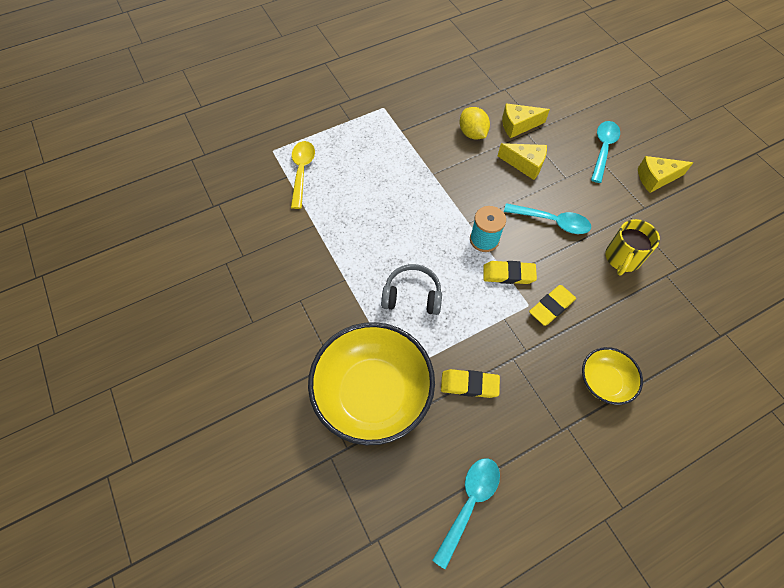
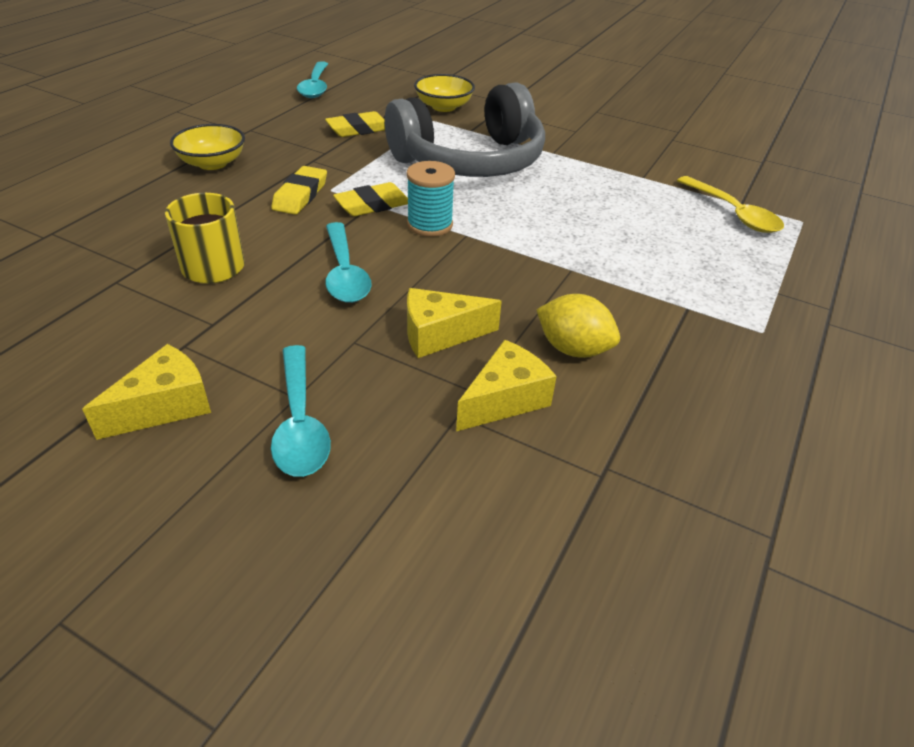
camera: 145 degrees right, 20 degrees down
(373, 393) = (443, 107): yellow bowl -> yellow bowl, size x0.50
(412, 296) = (470, 161): grey headphones -> grey headphones, size x1.98
(552, 221) = (345, 273): turquoise spoon -> turquoise spoon turned 90 degrees counterclockwise

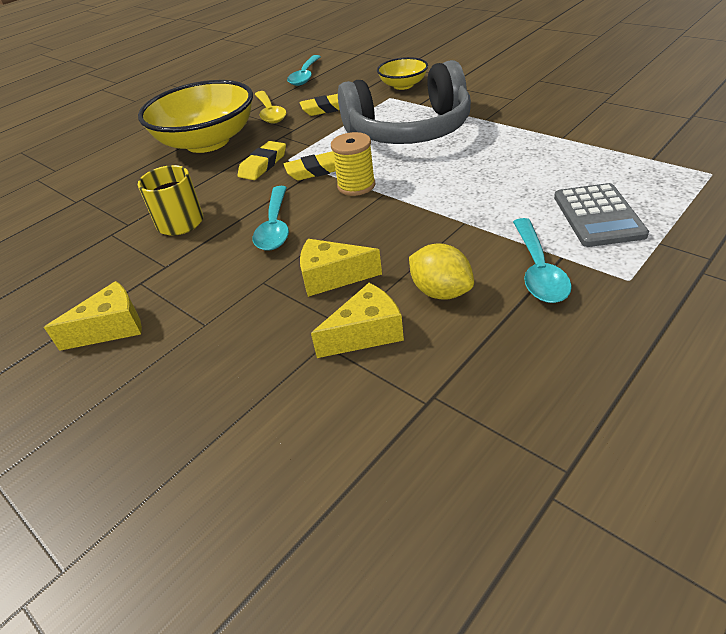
camera: 20 degrees right, 0 degrees up
(212, 163) = (207, 142): yellow bowl -> yellow bowl, size x2.02
(300, 423) = (200, 345): turquoise spoon -> turquoise spoon (538, 270)
(430, 225) = (356, 186): turquoise spool -> yellow spool
(709, 264) = (598, 216): none -> grey calculator
(733, 213) = (640, 168): yellow spoon -> yellow spoon (270, 113)

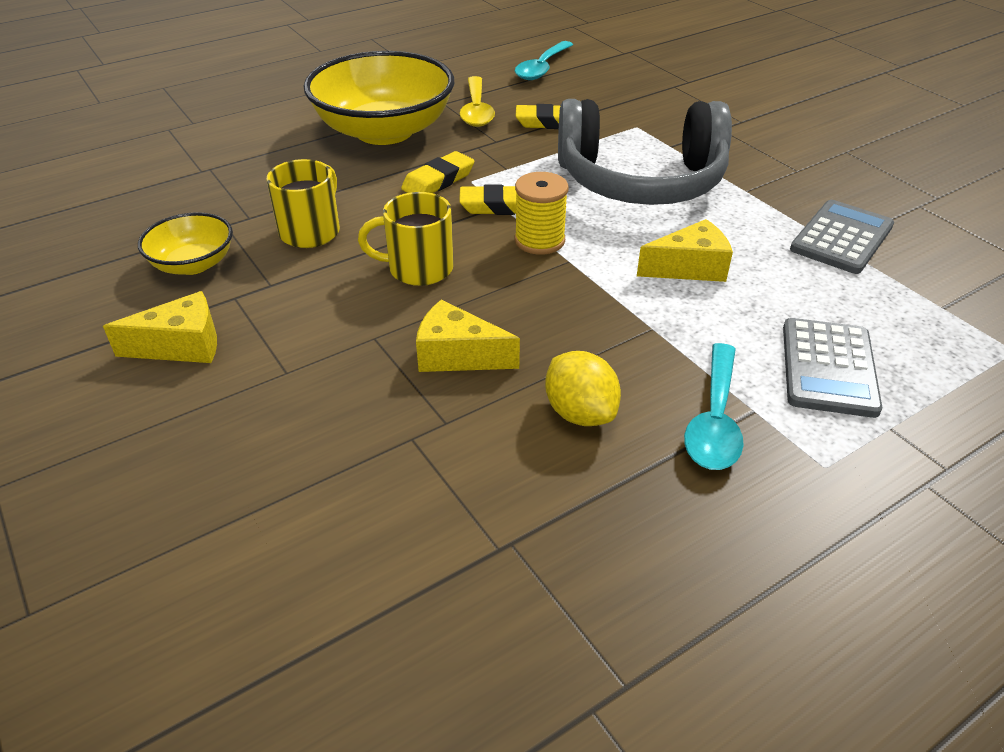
camera: 10 degrees right, 0 degrees up
(275, 226) = (418, 269): turquoise spoon -> yellow mug
(366, 333) = (467, 440): yellow cheese -> yellow cheese (689, 268)
(403, 85) = (661, 113): yellow bowl -> yellow bowl (193, 264)
(564, 133) = (841, 238): none -> grey calculator

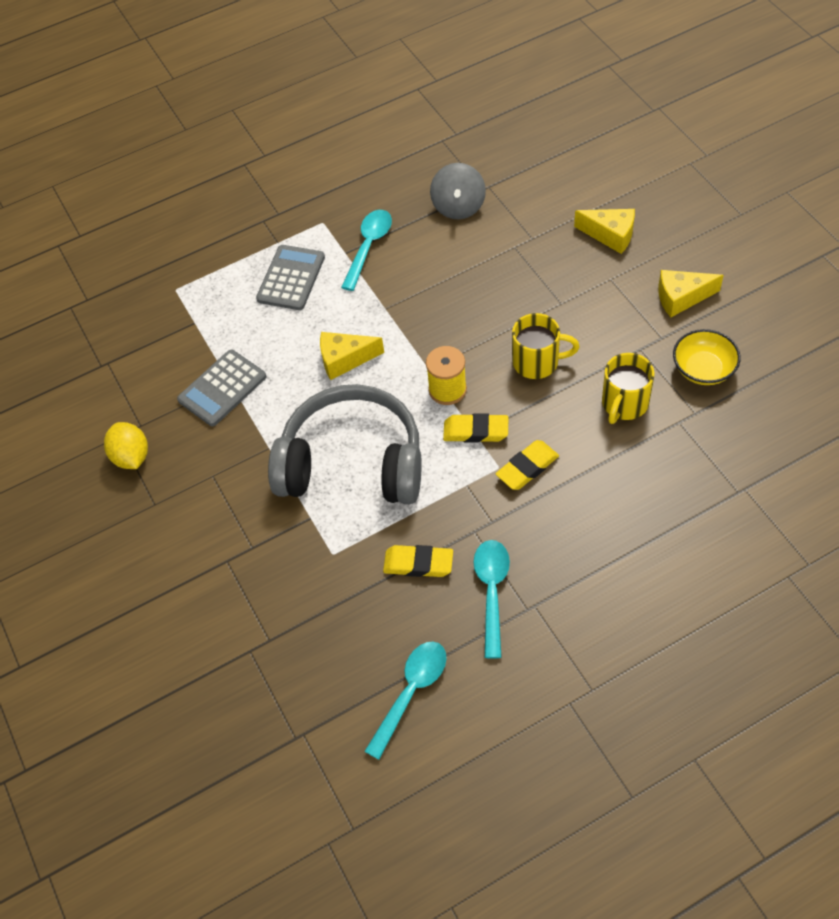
camera: 170 degrees left, 15 degrees up
(384, 131) = (585, 552): yellow bowl -> none
(457, 355) = (508, 289): yellow cheese -> yellow cheese (610, 235)
(476, 110) = (491, 592): yellow spoon -> turquoise spoon
(558, 500) = (458, 206): none -> grey spinning top
(580, 413) = (440, 251): yellow lemon -> yellow lemon (131, 457)

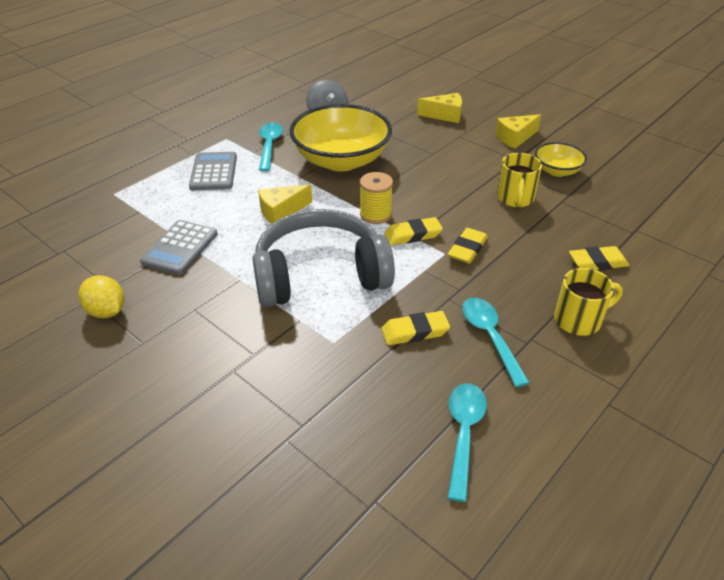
camera: 25 degrees left, 15 degrees down
(444, 291) = (341, 160): none -> yellow bowl
(537, 362) = (436, 187): yellow mug -> yellow mug (579, 320)
(667, 525) = (597, 262): none -> yellow eraser

